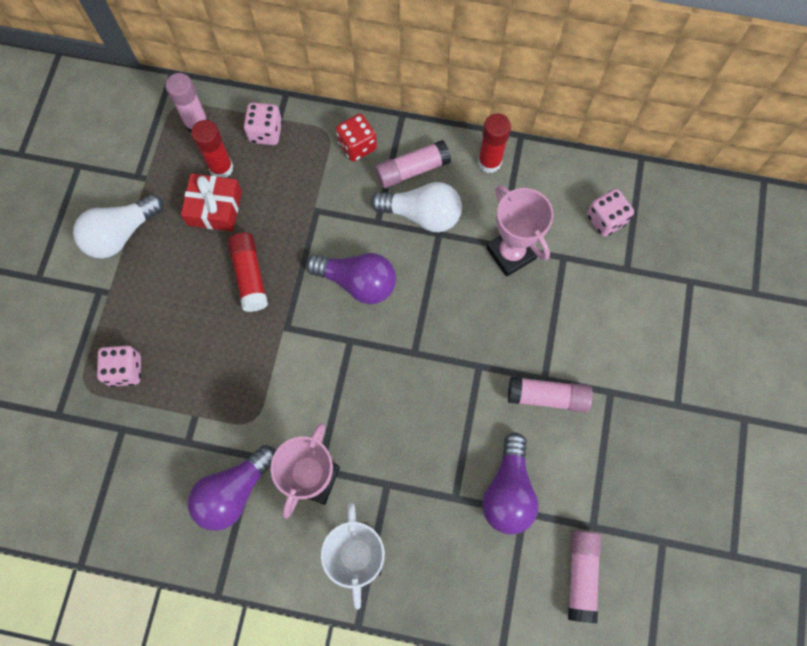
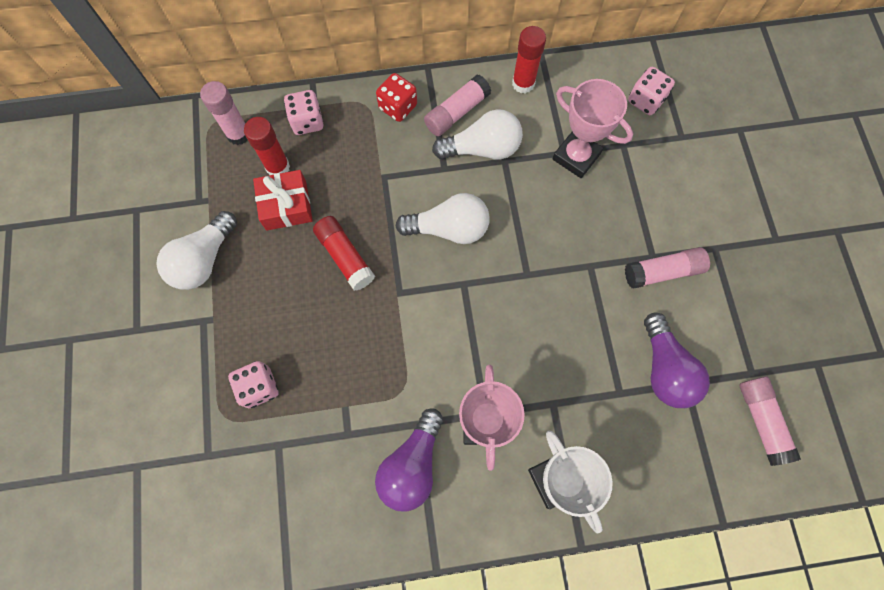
camera: 20 degrees left, 0 degrees up
(357, 282) = (449, 228): purple light bulb -> white light bulb

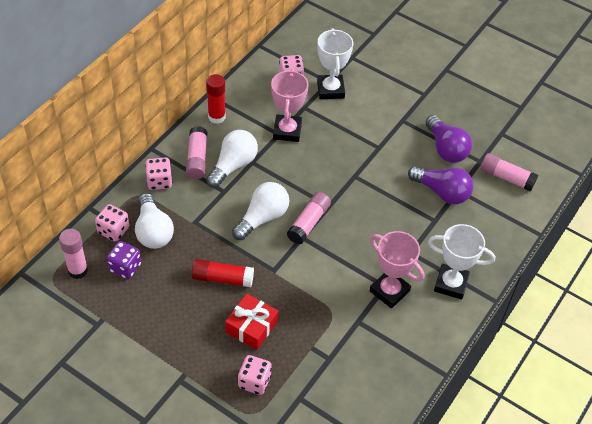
camera: 50 degrees left, 20 degrees down
(204, 260) = (140, 350): white light bulb -> white light bulb (153, 231)
(278, 167) = (125, 267): red glue stick -> purple dice
(286, 206) = (155, 282): red gift -> red gift (251, 327)
(398, 107) = (159, 181): red dice -> pink dice
(412, 465) = (378, 341): purple light bulb -> purple light bulb (446, 149)
(576, 156) = (287, 131): pink trophy -> pink trophy turned 75 degrees counterclockwise
(662, 272) = (391, 150): pink glue stick -> pink glue stick (308, 223)
(673, 148) = (330, 90): none -> white trophy

